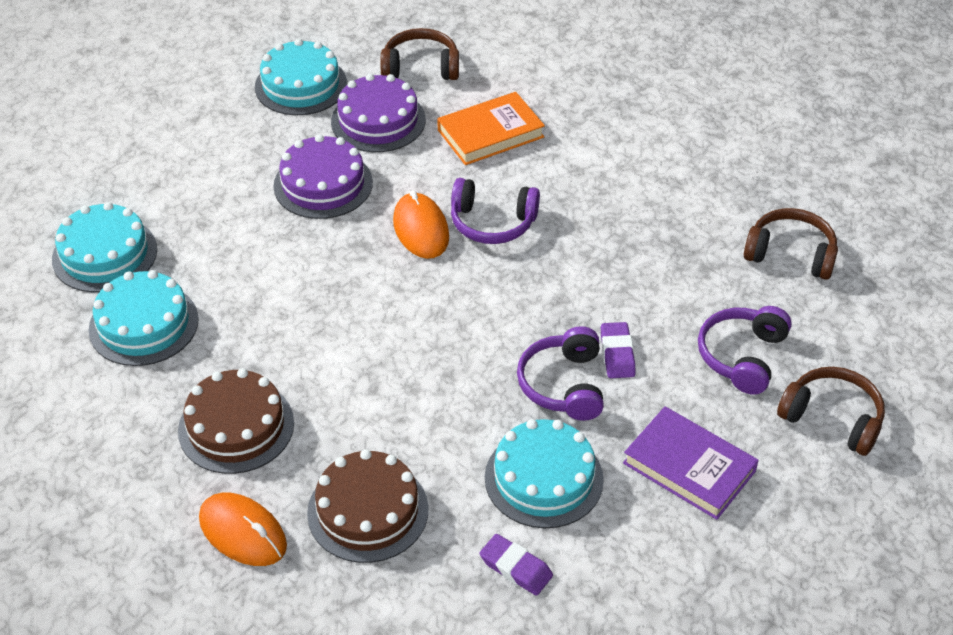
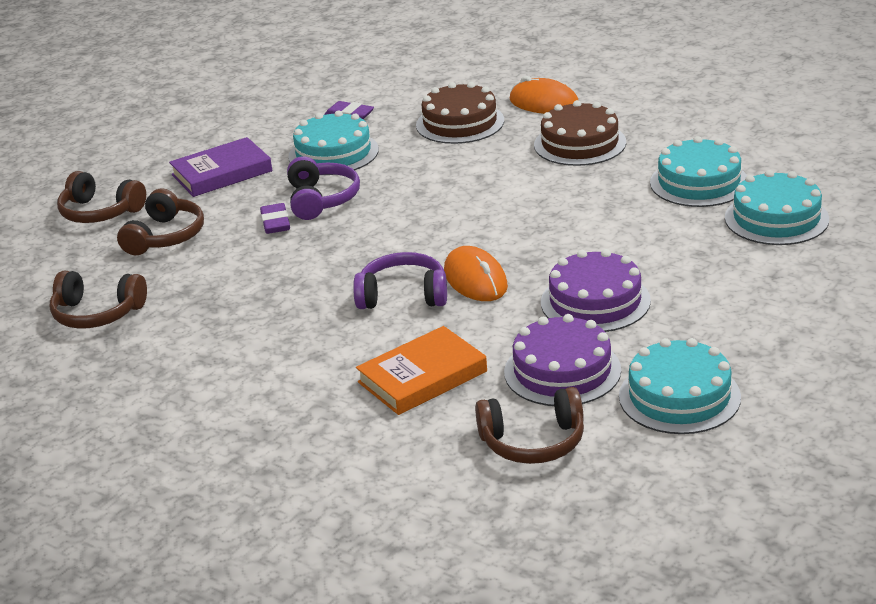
camera: 175 degrees right, 15 degrees down
(689, 467) = (222, 173): purple book -> purple book turned 60 degrees counterclockwise
(742, 356) = (165, 236): purple headphones -> brown headphones

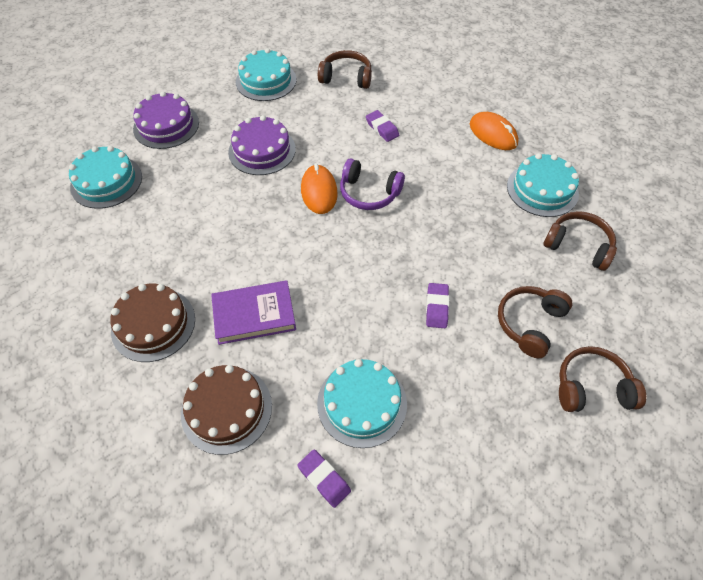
camera: 165 degrees left, 25 degrees up
(100, 212) = (592, 387): brown headphones -> brown headphones turned 45 degrees counterclockwise
(222, 173) = (474, 412): purple book -> purple book (254, 315)
(321, 199) = (393, 327): purple headphones -> none
(422, 377) = (382, 128): orange book -> purple eraser
(544, 103) = (133, 412): orange mouse -> orange mouse (493, 134)
(562, 371) = (309, 110): purple cake -> purple cake (166, 125)
(699, 182) = (115, 236): turquoise cake -> turquoise cake (542, 189)

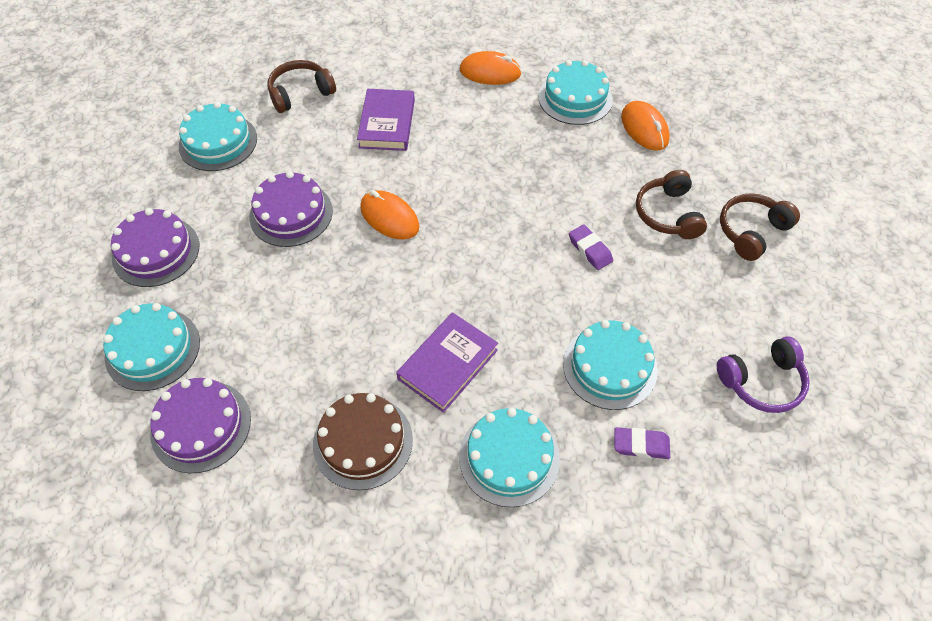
camera: 40 degrees left, 0 degrees up
(83, 245) = (201, 426): none -> purple cake
(226, 409) = (509, 457): brown cake -> turquoise cake
(369, 193) = (436, 190): purple headphones -> purple headphones (762, 381)
(382, 128) = (387, 123): purple eraser -> purple book
(578, 246) = (644, 128): brown headphones -> orange mouse

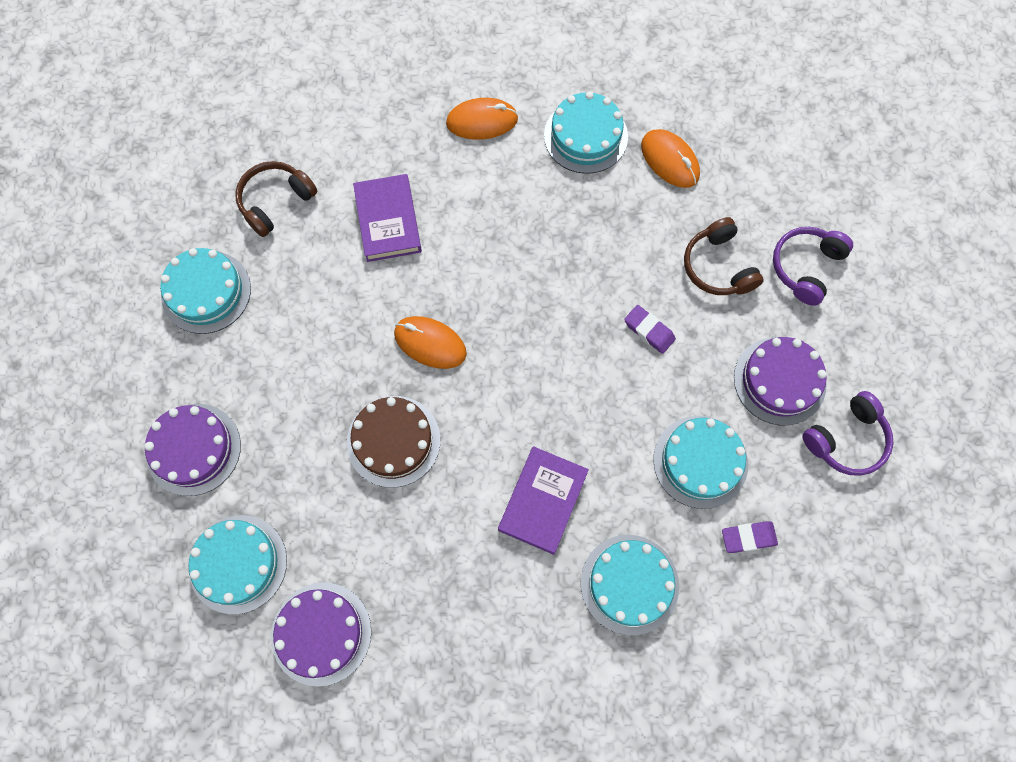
camera: 15 degrees left, 15 degrees up
(291, 213) = (322, 365): purple cake -> purple cake (779, 381)
(363, 442) = (486, 606): brown cake -> brown cake (393, 441)
(751, 231) = (806, 267): brown headphones -> purple headphones

